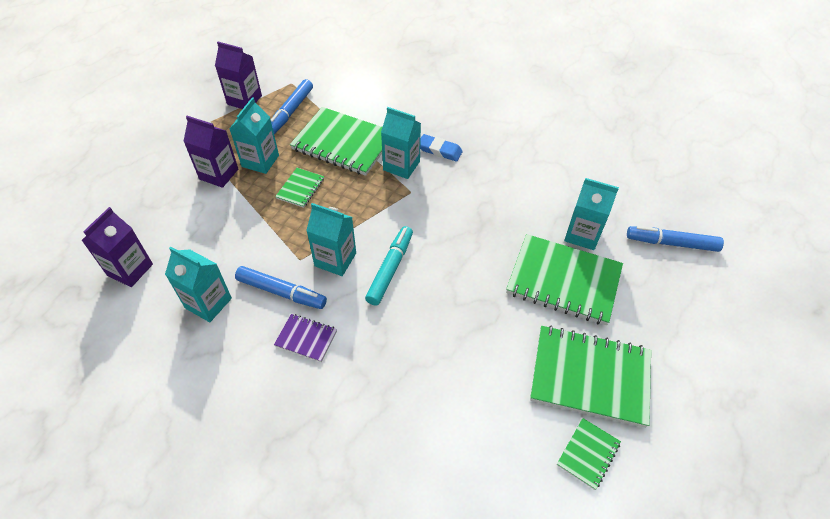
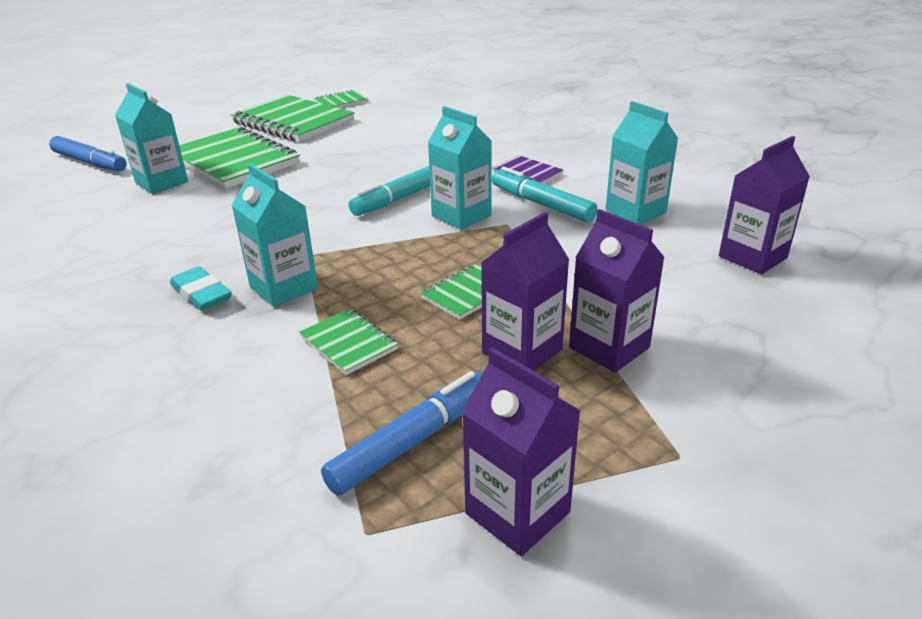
camera: 155 degrees left, 20 degrees down
(260, 161) = (522, 351): turquoise carton -> purple carton
(281, 292) = (541, 204): blue marker -> turquoise marker
(343, 143) = (349, 343): green notebook -> green notebook, size x0.48
(439, 150) = (201, 294): blue eraser -> turquoise eraser

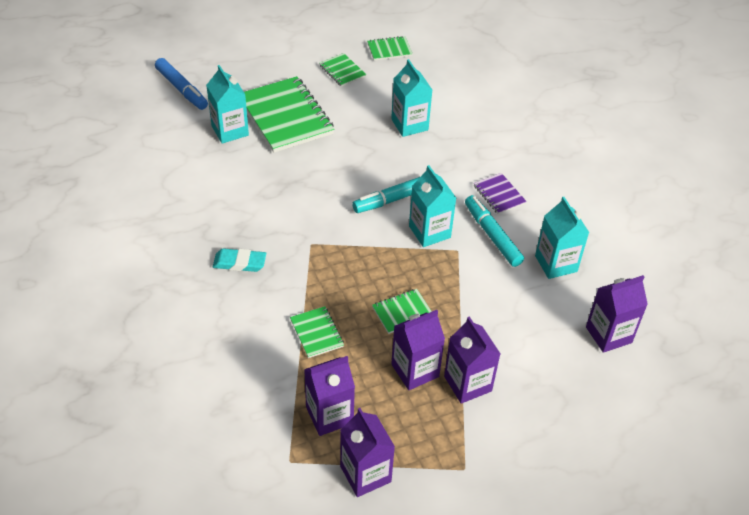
camera: 15 degrees right, 15 degrees up
(201, 294) = (239, 263): turquoise eraser -> turquoise eraser turned 60 degrees counterclockwise
(284, 288) = (290, 272): turquoise carton -> turquoise carton (409, 124)
(292, 122) = (342, 71): green notebook -> green notebook, size x0.48
(412, 441) = (329, 415): blue marker -> purple carton

